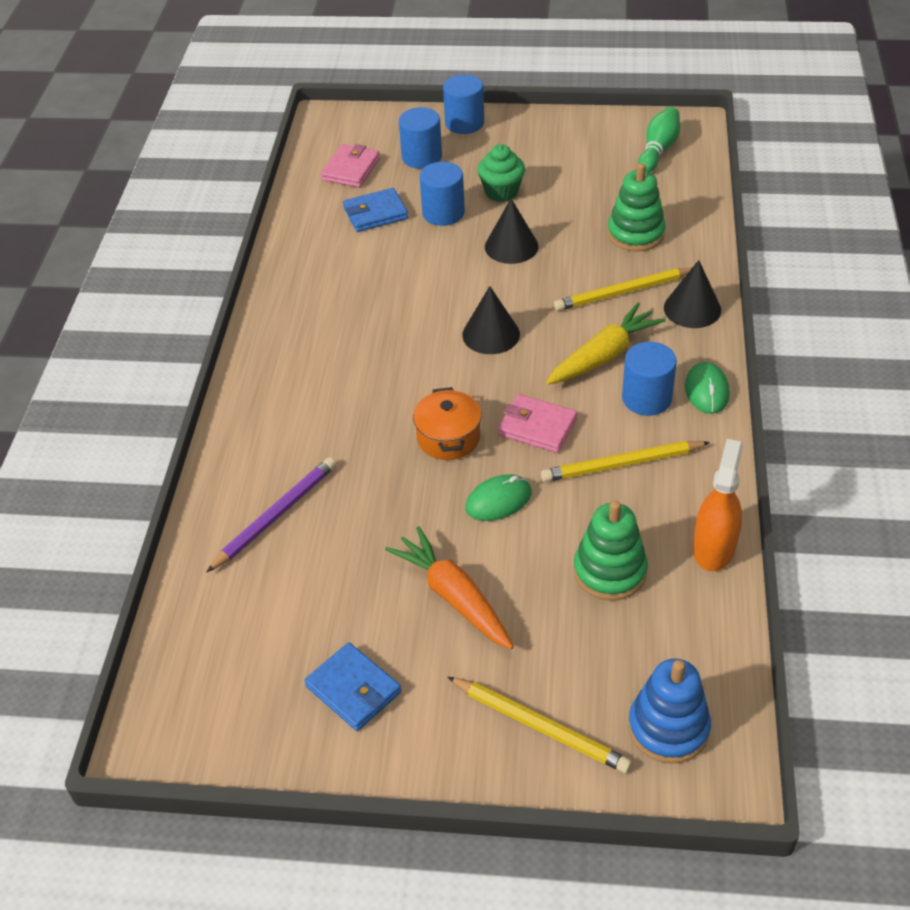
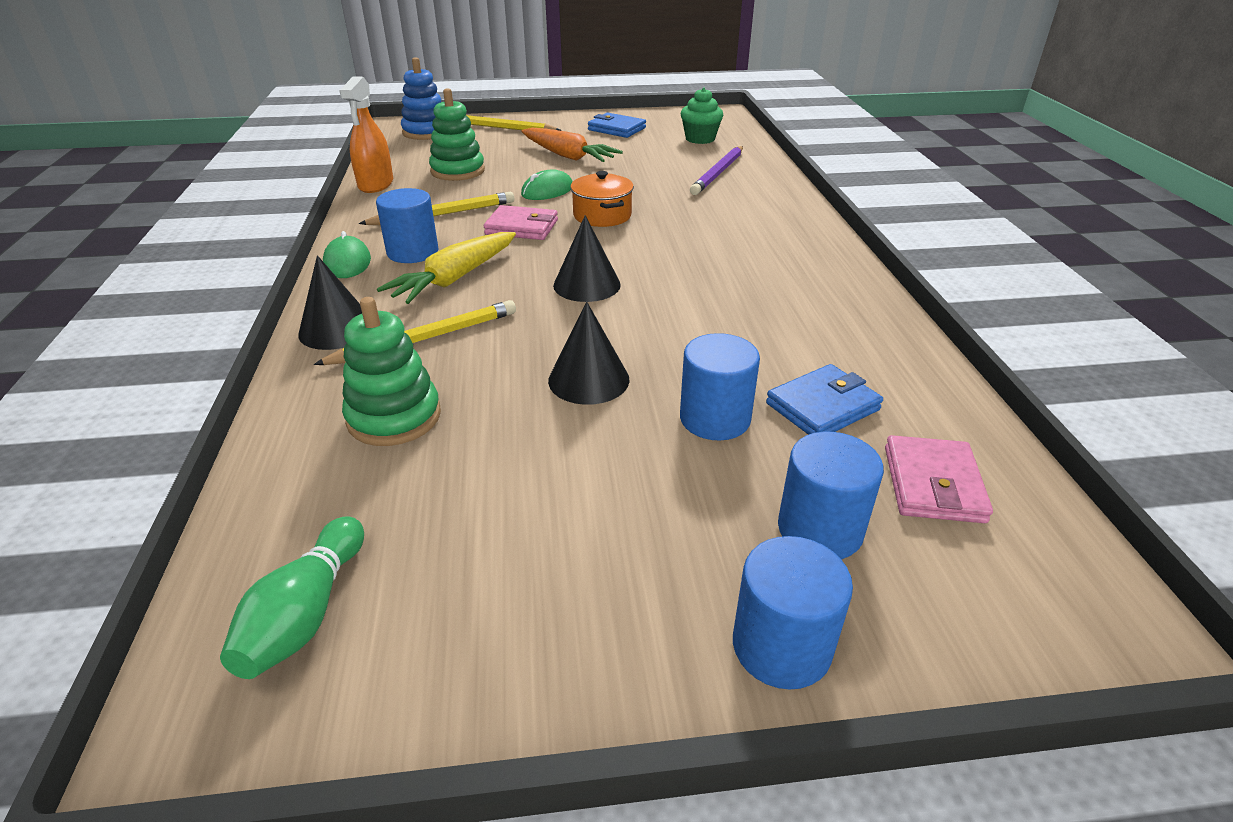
camera: 165 degrees right, 10 degrees down
(501, 192) = (631, 468): green cupcake -> green cupcake (700, 139)

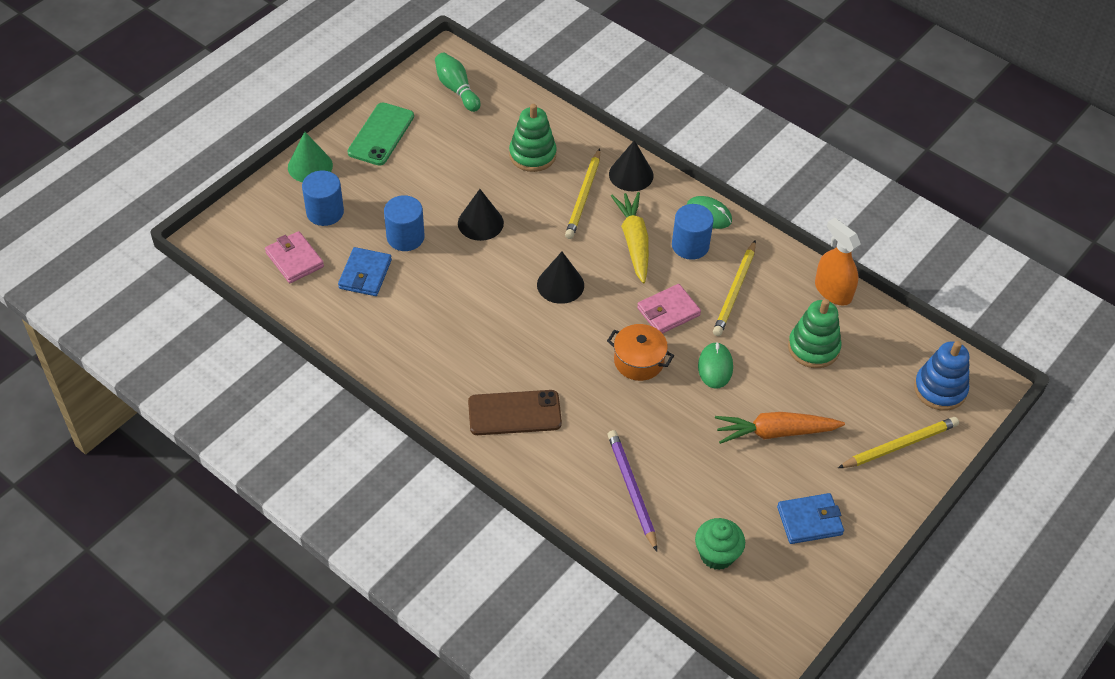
camera: 135 degrees right, 15 degrees up
(565, 618) = (381, 134): none -> green phone
(764, 234) = (514, 413): none -> brown phone
(781, 646) = (310, 166): blue cylinder -> green cone

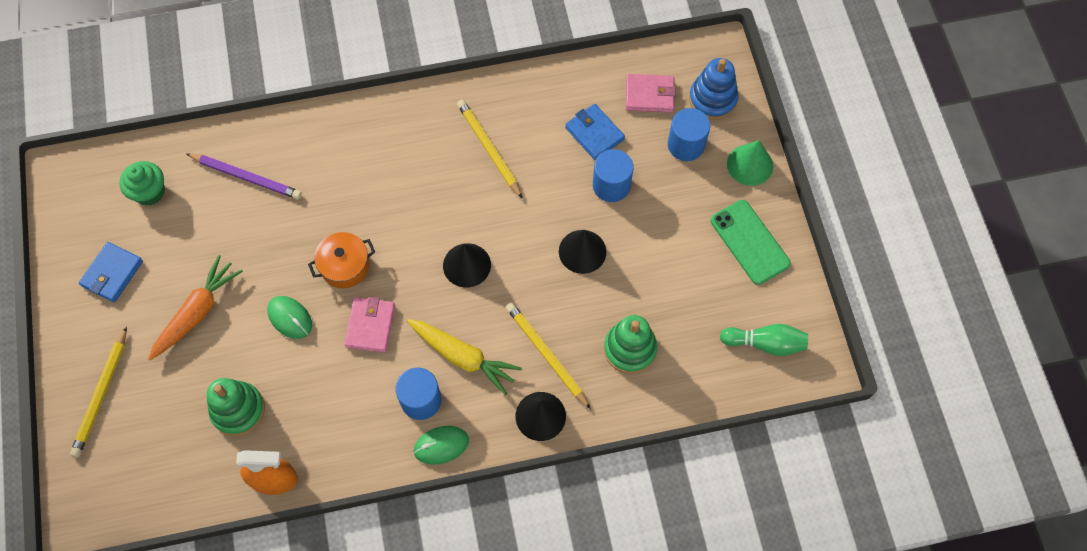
camera: 130 degrees right, 15 degrees up
(514, 413) = (377, 148): brown phone -> none
(735, 291) = (345, 396): yellow pencil -> yellow pencil (489, 149)
(940, 389) = (112, 476): blue stacking toy -> blue stacking toy (712, 99)

